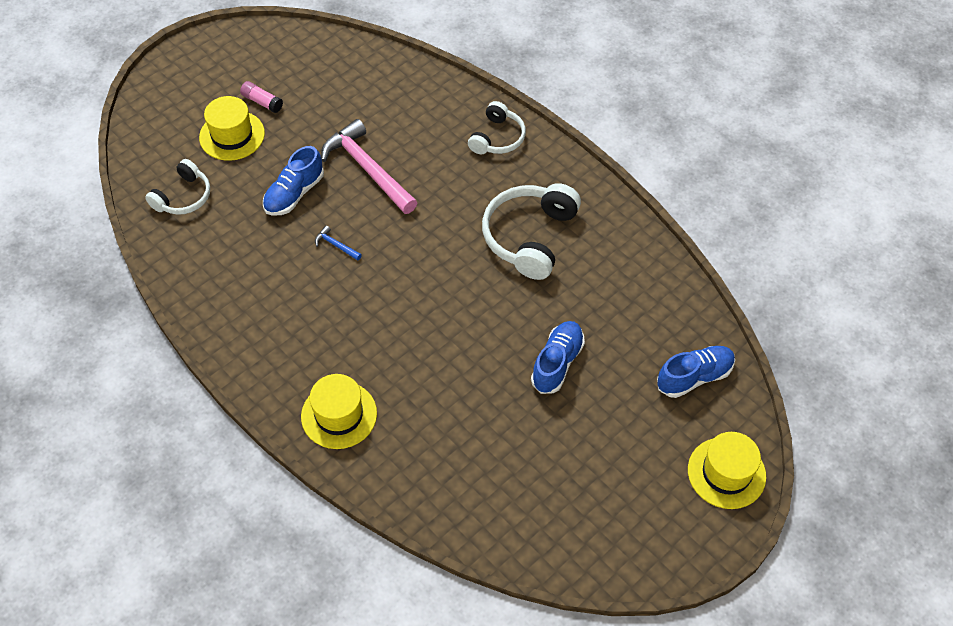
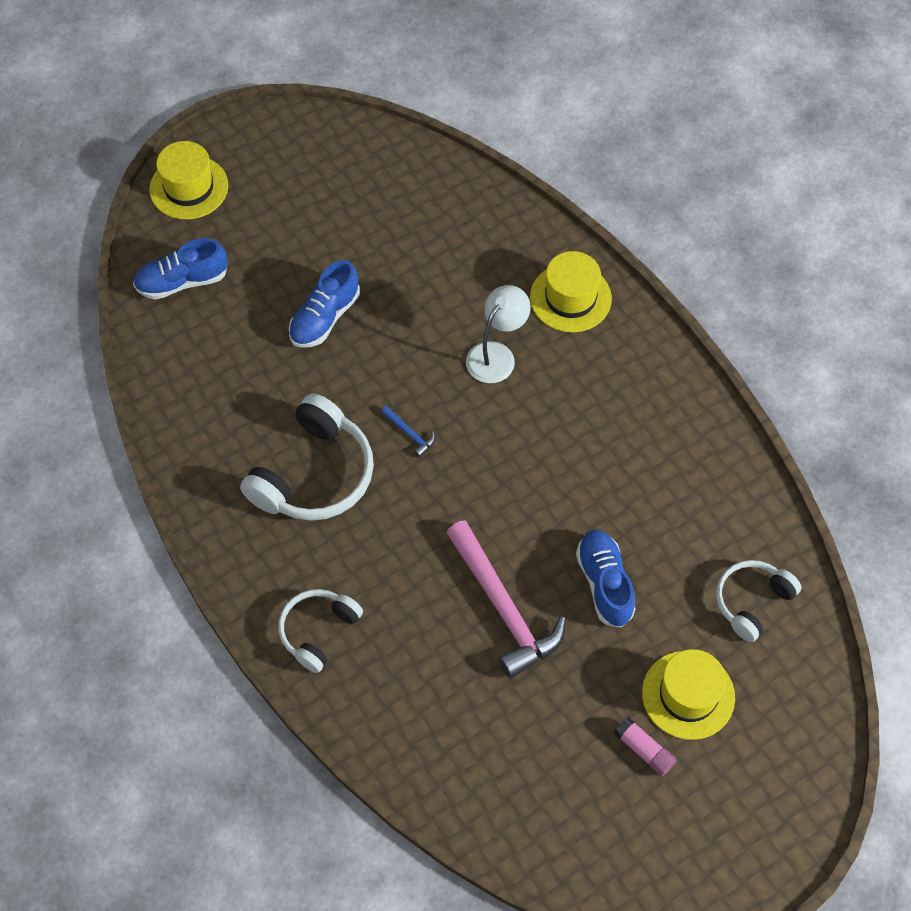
camera: 170 degrees left, 5 degrees up
(294, 194) = (604, 583): blue shoe -> blue shoe turned 60 degrees counterclockwise
(336, 245) = (556, 500): blue hammer -> blue hammer (409, 434)
(399, 352) = (496, 354): none -> white lamp

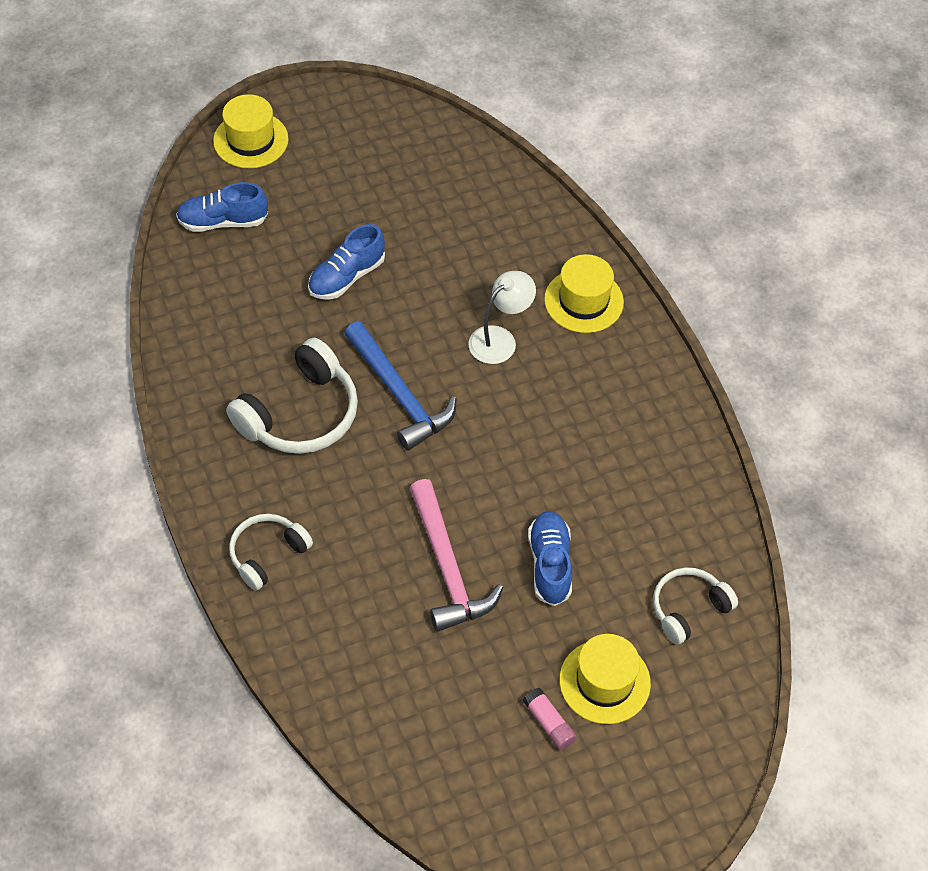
camera: 10 degrees right, 5 degrees down
(409, 434) = (399, 395): blue hammer -> blue hammer, size x2.47

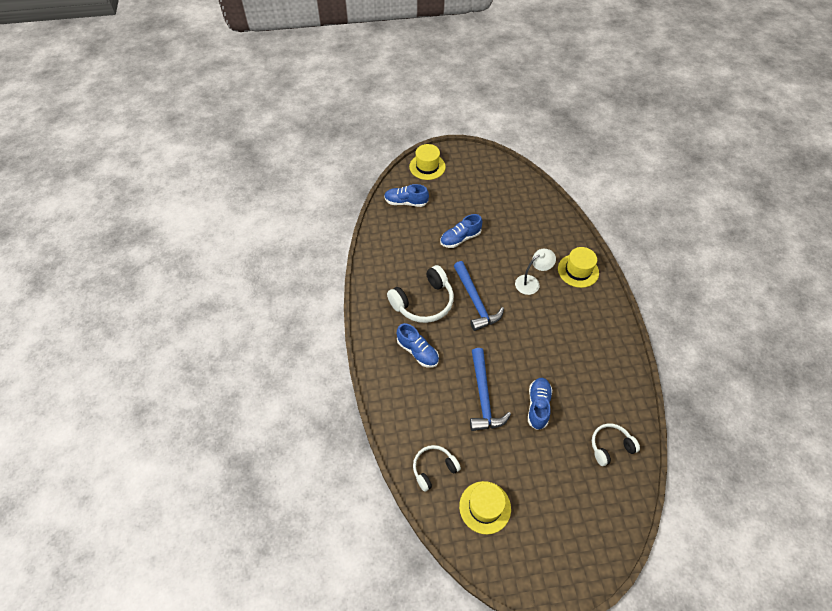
camera: 15 degrees right, 0 degrees up
(267, 554) = (392, 371): white headphones -> white headphones (433, 468)
(308, 509) = (417, 351): none -> blue shoe
(447, 567) = (483, 396): pink hammer -> blue hammer
(549, 723) = (523, 495): pink glue stick -> none
(604, 681) = (557, 478): yellow hat -> yellow hat (485, 507)

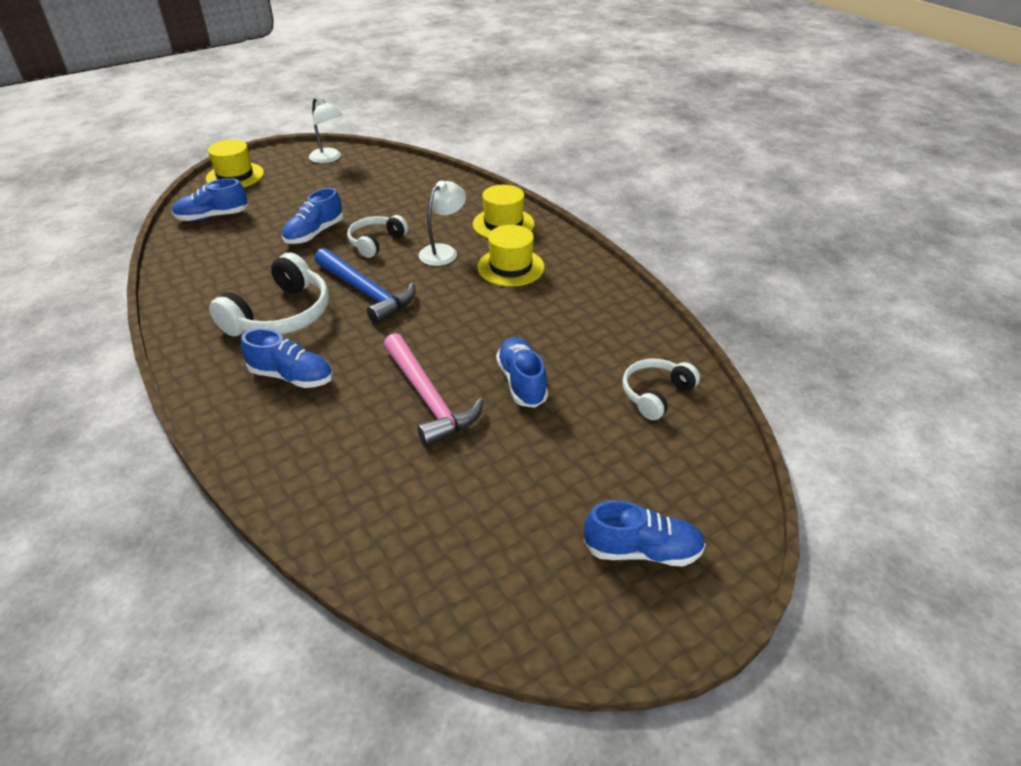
camera: 25 degrees left, 15 degrees down
(433, 468) = (380, 525): white headphones -> white headphones (376, 242)
(483, 396) = (428, 398): blue hammer -> pink hammer
(485, 507) = (498, 548): yellow hat -> yellow hat (510, 267)
(489, 167) = (329, 158): none -> white lamp
(555, 541) = (642, 550): none -> blue shoe

